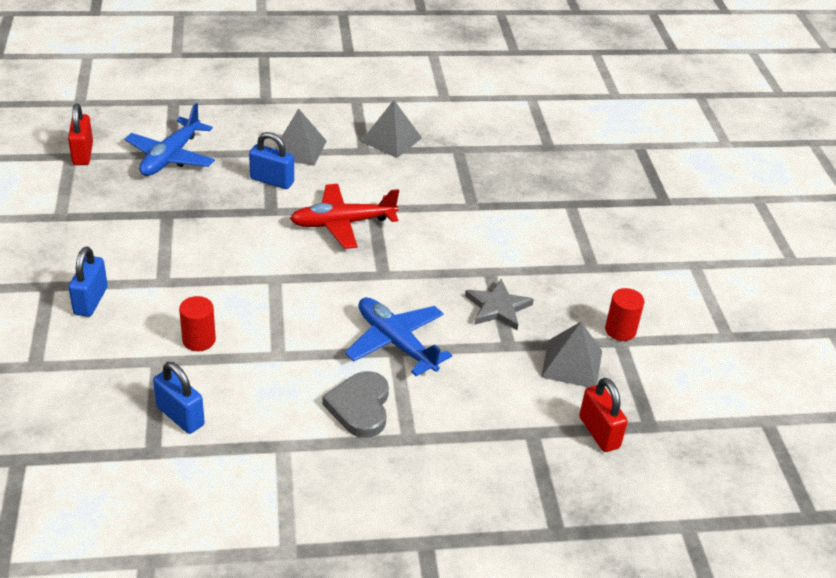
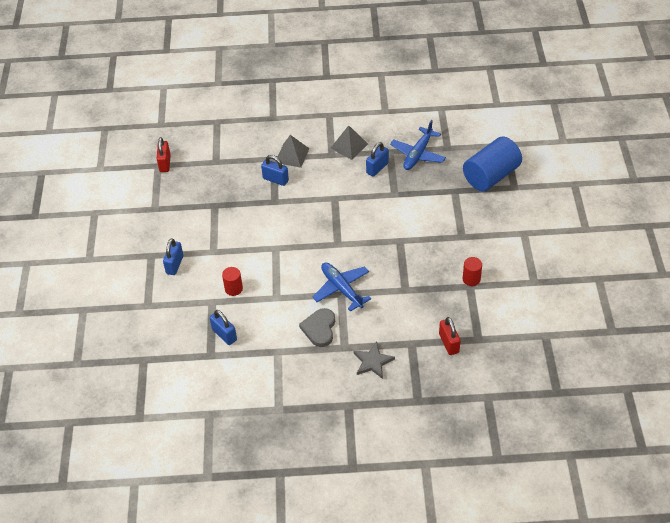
camera: 10 degrees right, 10 degrees up
(170, 157) = (216, 164): blue plane -> blue plane (418, 154)
(342, 223) = (316, 209): red plane -> none
(440, 170) = (377, 168): none -> blue padlock
(498, 307) = (402, 265): grey star -> grey star (373, 362)
(571, 364) = (439, 301): grey pyramid -> none
(624, 185) = (491, 176): none -> blue cylinder

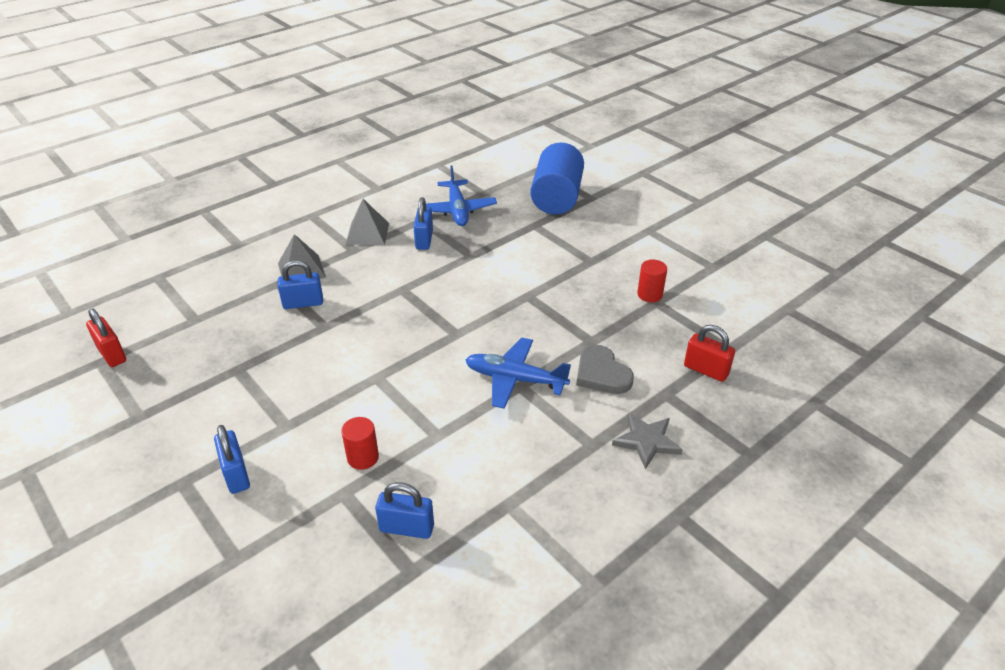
camera: 40 degrees left, 10 degrees down
(319, 329) = (536, 441): grey heart -> grey heart (602, 374)

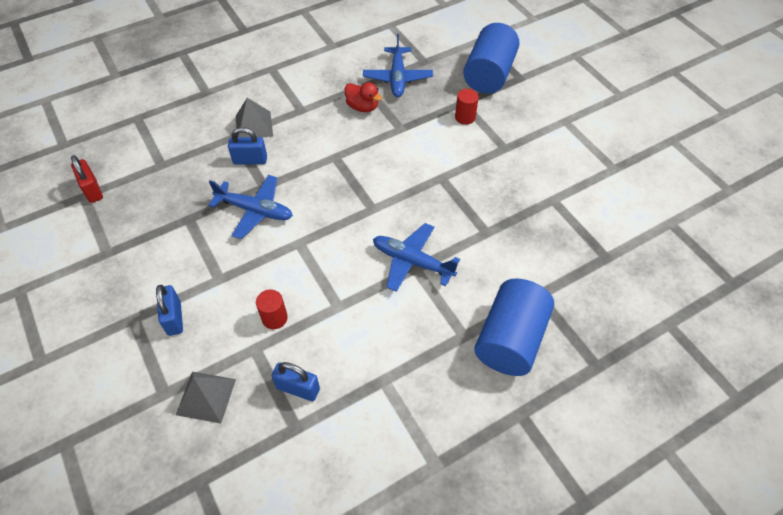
camera: 10 degrees right, 15 degrees up
(318, 351) = (255, 210): none -> blue plane
(367, 233) = (315, 94): grey pyramid -> grey pyramid (206, 396)
(424, 240) = (362, 107): blue padlock -> red duck
(602, 374) = (487, 267): grey heart -> none
(646, 441) = (510, 339): grey star -> blue cylinder
(649, 294) = (548, 191): red cylinder -> red cylinder (465, 117)
(706, 370) = (579, 276): red padlock -> none

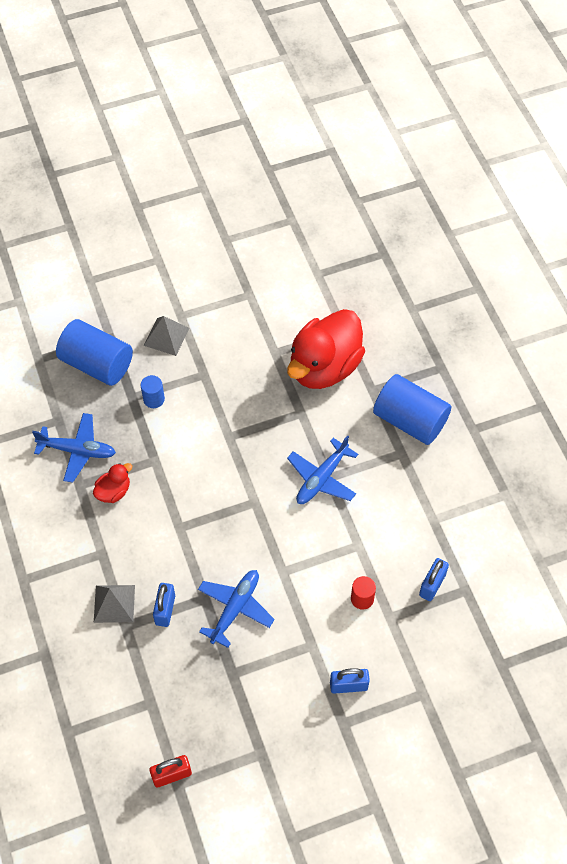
camera: 80 degrees left, 5 degrees up
(206, 396) = (430, 658): grey pyramid -> grey pyramid (166, 336)
(465, 117) = (154, 399): red cylinder -> blue cylinder
(551, 245) = (324, 367): none -> red duck

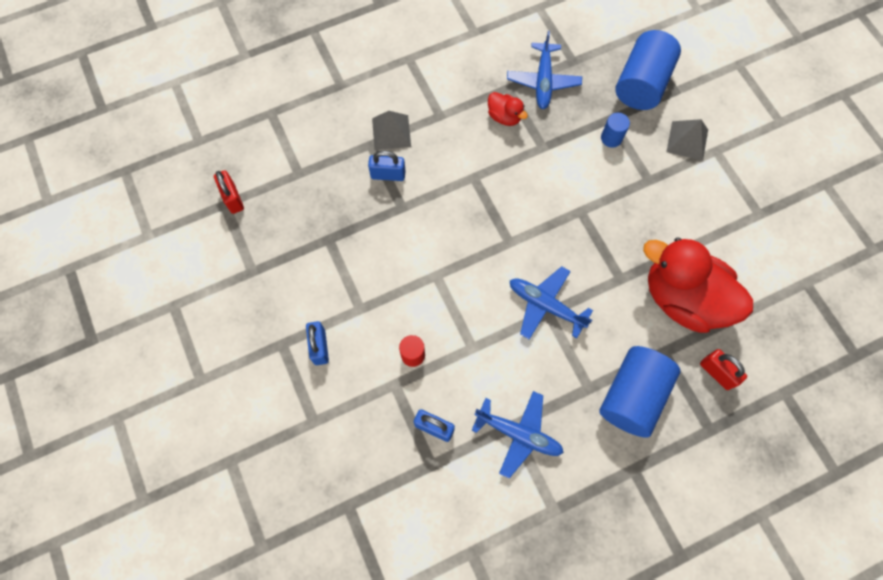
camera: 85 degrees right, 10 degrees up
(235, 608) = (394, 235): blue plane -> blue plane (519, 434)
(393, 354) = (717, 373): none -> red padlock

